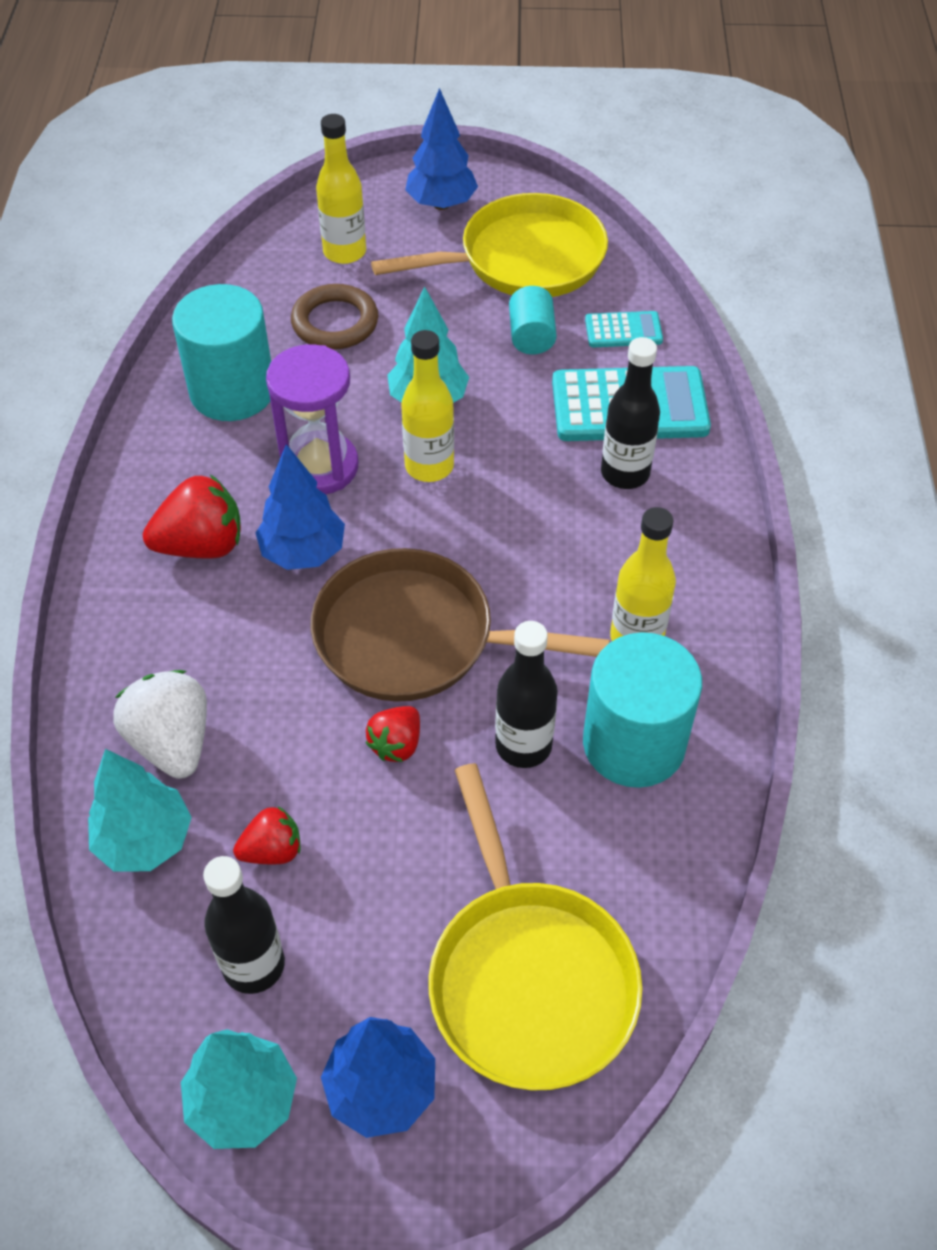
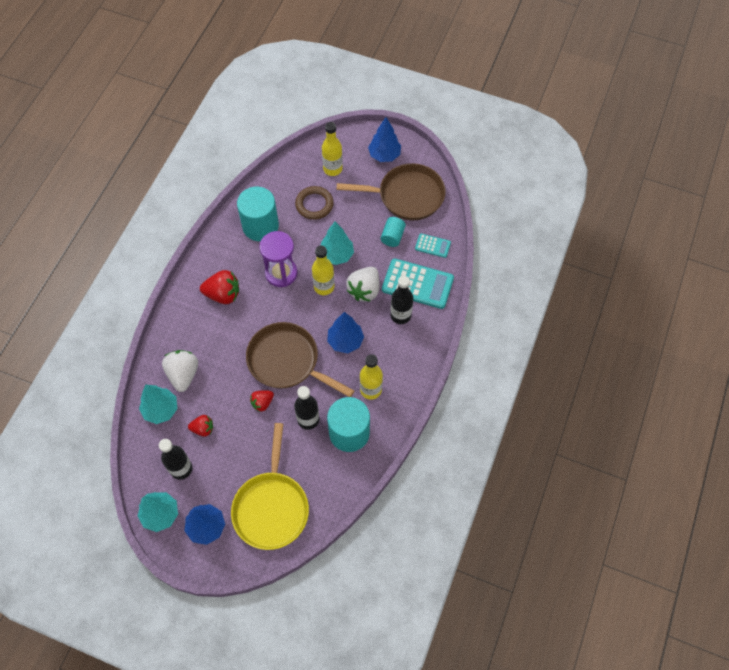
camera: 20 degrees right, 10 degrees up
(303, 552) = (260, 310): blue tree -> blue tree (345, 341)
(522, 448) = (364, 290): none -> white strawberry
(523, 260) = (407, 196): yellow pan -> brown pan

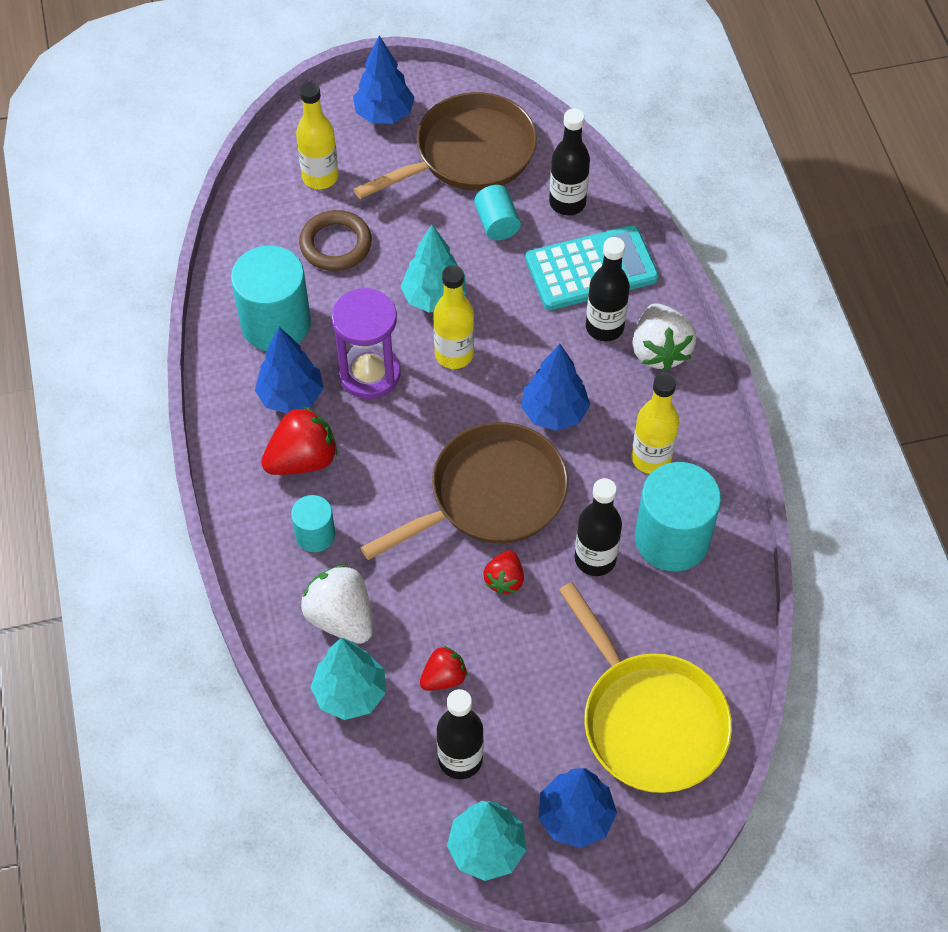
camera: 35 degrees left, 5 degrees down
(202, 331) = (315, 535): none -> turquoise cylinder
(240, 263) = (291, 396): none -> blue tree
(287, 361) = (490, 496): brown pan -> brown pan turned 150 degrees clockwise
(364, 290) = (520, 323): white strawberry -> white strawberry (659, 350)
(432, 246) = (567, 203): turquoise calculator -> black bottle

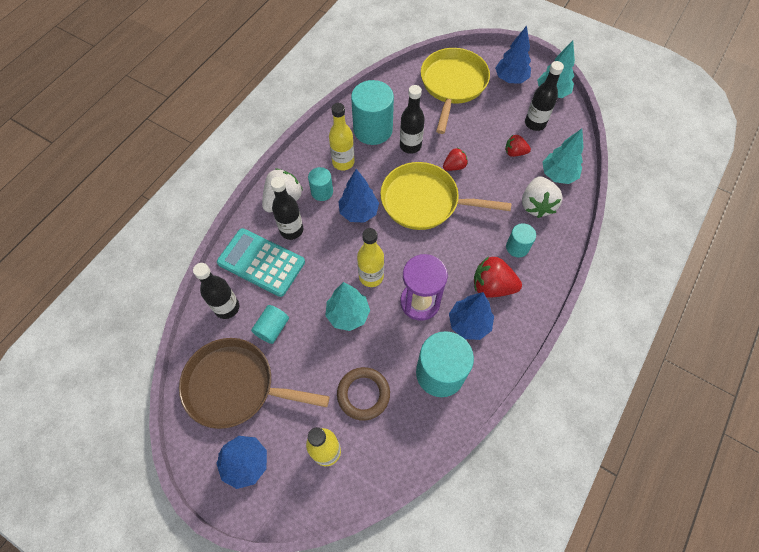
camera: 135 degrees left, 5 degrees up
(490, 496) = (424, 201): brown pan -> yellow pan
(628, 399) = (322, 192): none -> turquoise cylinder

